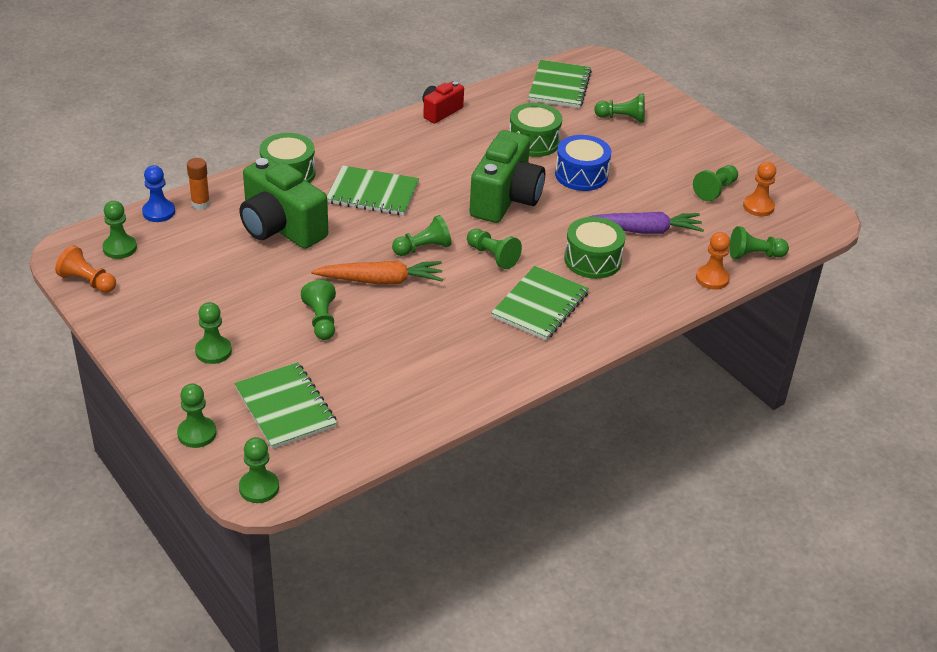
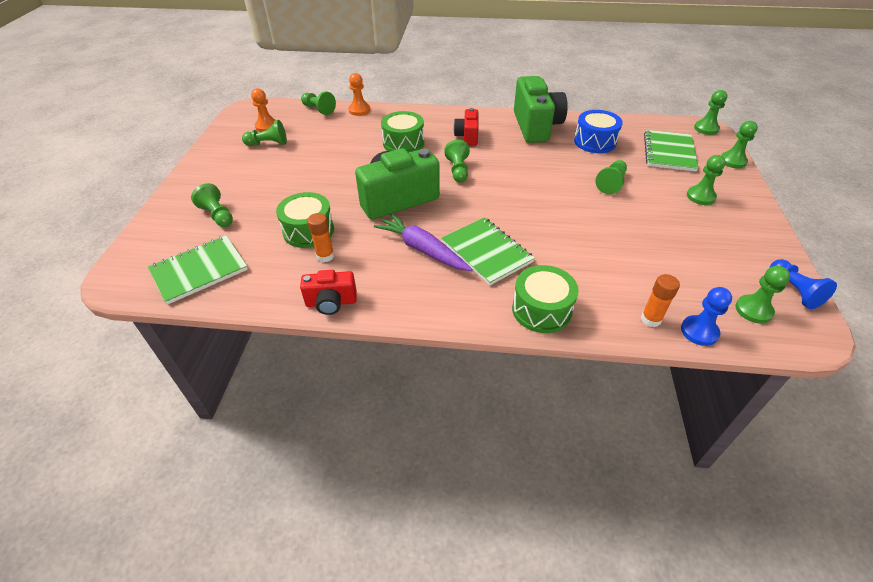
camera: 135 degrees left, 5 degrees up
(88, 282) = (793, 291): orange pawn -> blue pawn
(281, 227) = (590, 259): green camera -> green camera (536, 126)
(380, 281) = (548, 188): orange carrot -> none
(423, 248) = (496, 194): green pawn -> none
(491, 133) = (325, 256): none -> orange glue stick
(540, 305) = (467, 136): green notebook -> red camera
(581, 175) = (322, 190): blue drum -> blue drum (595, 142)
(642, 230) = (349, 144): purple carrot -> purple carrot (422, 249)

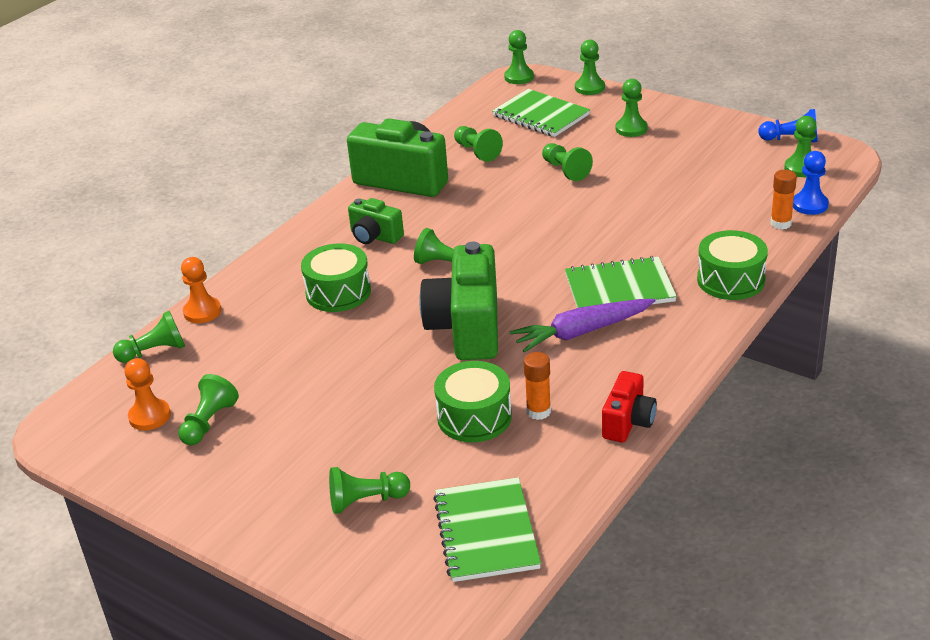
camera: 60 degrees left, 10 degrees down
(467, 136) = (375, 236): red camera -> green camera
(595, 142) = (477, 152): blue drum -> green pawn

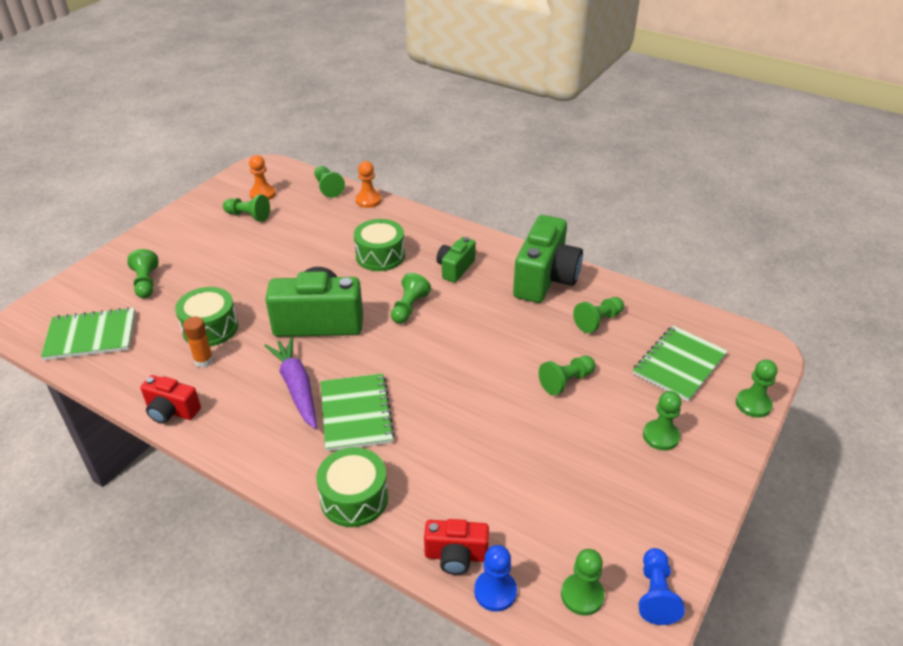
camera: 85 degrees right, 5 degrees up
(519, 77) = (763, 348): green pawn -> none
(780, 223) = (456, 556): orange glue stick -> red camera

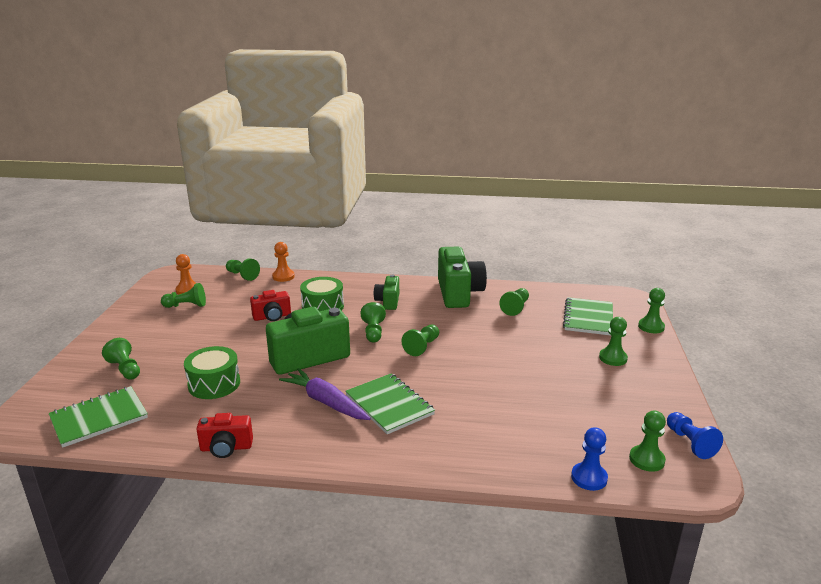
camera: 25 degrees left, 15 degrees down
(204, 361) = (227, 407): orange glue stick -> none
(354, 498) = (435, 457): green drum -> none
(456, 556) = (542, 466): red camera -> red camera (272, 317)
(566, 381) = (525, 345): green pawn -> green pawn (422, 347)

